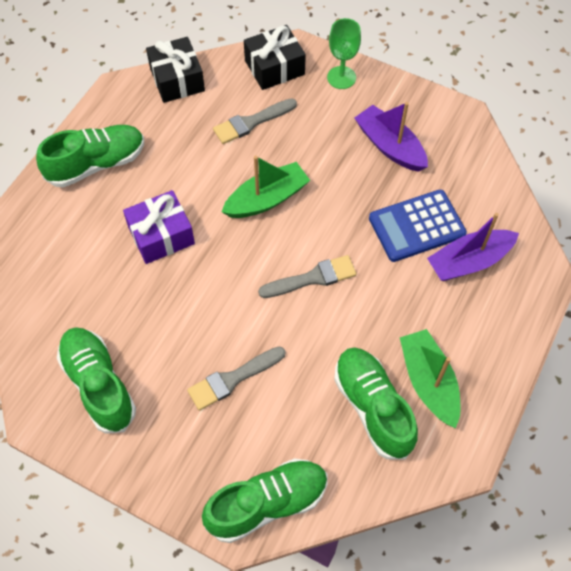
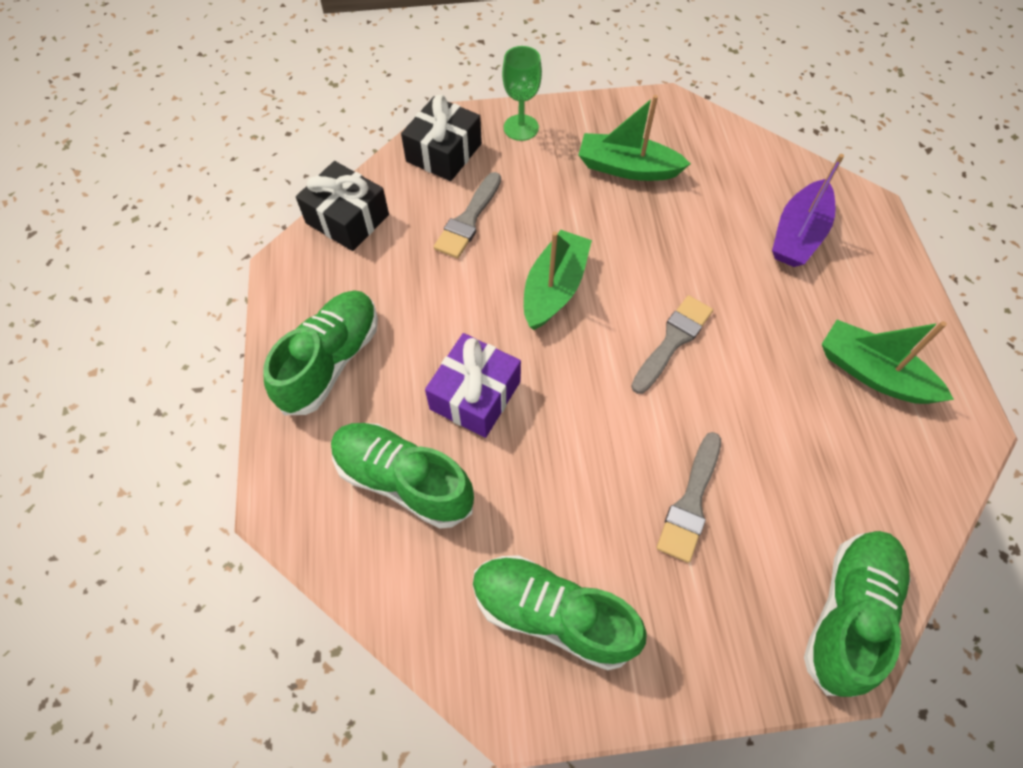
camera: 35 degrees left, 0 degrees up
(373, 407) = (849, 434): green shoe -> green shoe (403, 480)
(390, 146) = (627, 168): purple boat -> green boat
(417, 226) = (722, 229): blue calculator -> none

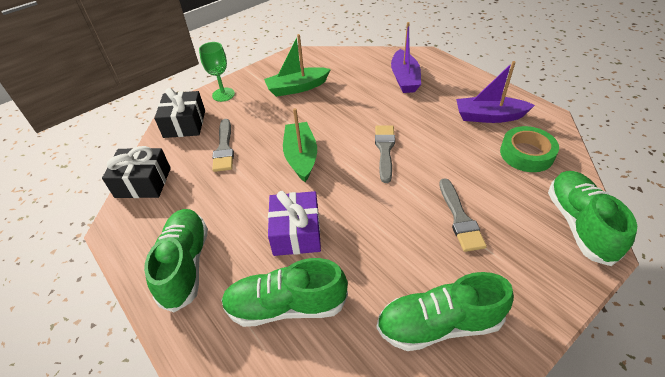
camera: 30 degrees left, 15 degrees down
(872, 373) = (489, 116): green boat -> purple boat
(873, 466) = (526, 154): none -> green tape

